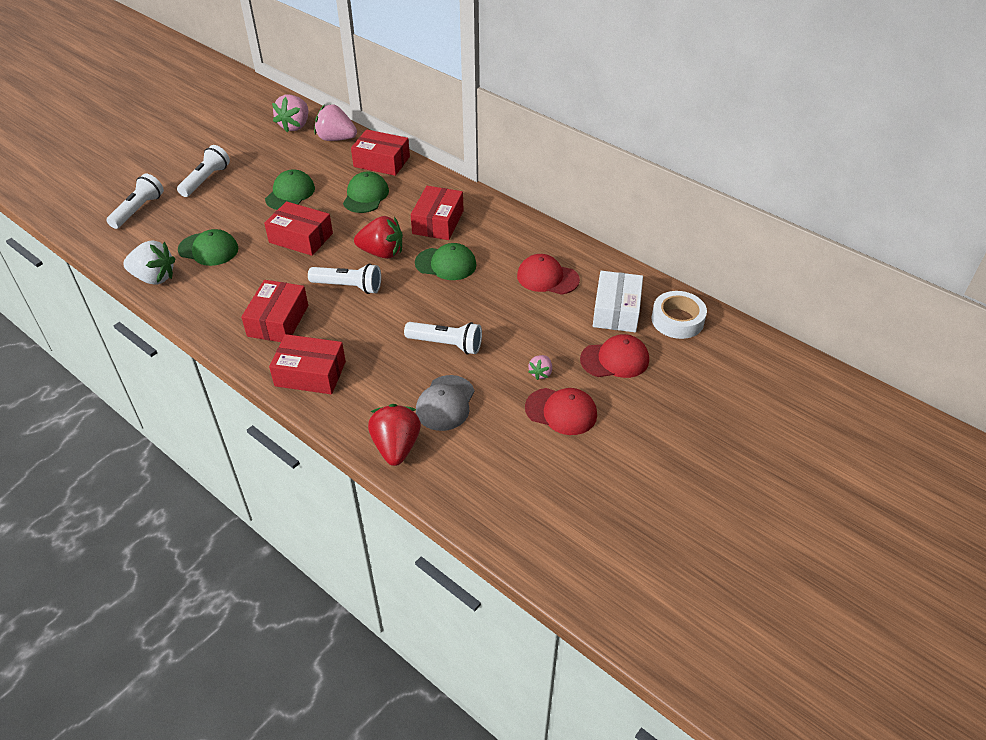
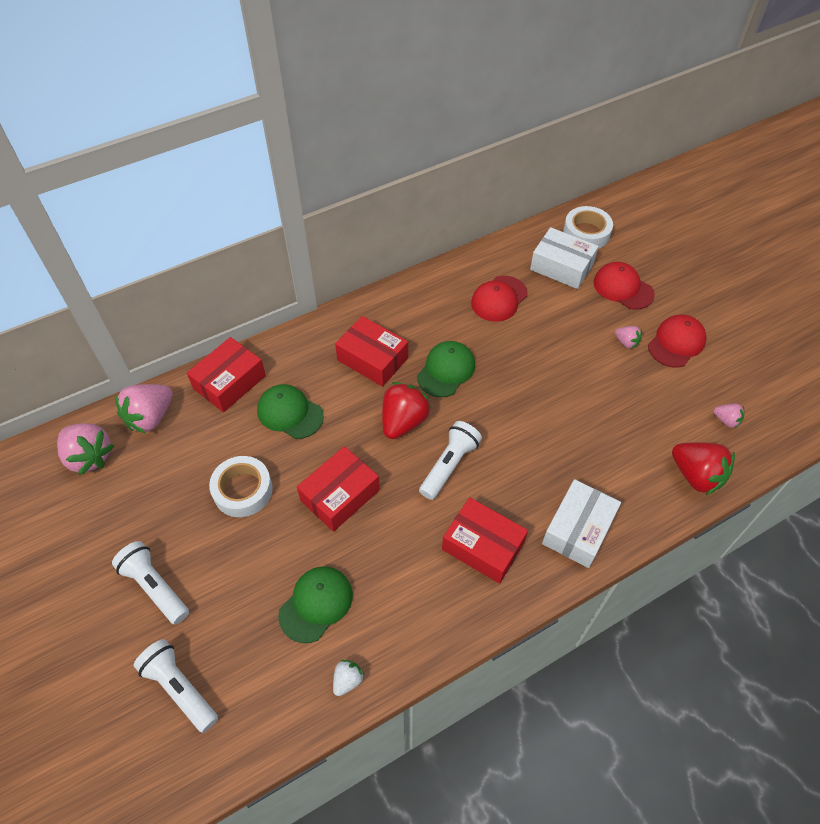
camera: 70 degrees left, 10 degrees up
(154, 278) = (347, 680): white strawberry -> white strawberry, size x0.51
(290, 193) = (243, 490): green cap -> white tape
(310, 373) = (578, 529): red box -> white box
(396, 447) = (696, 476): red strawberry -> red strawberry turned 150 degrees counterclockwise
(445, 403) = (648, 423): grey cap -> none
(446, 344) = (568, 402): white flashlight -> none
(475, 463) = (726, 420): none -> pink strawberry
(615, 359) = (623, 288): red cap -> red cap turned 60 degrees counterclockwise

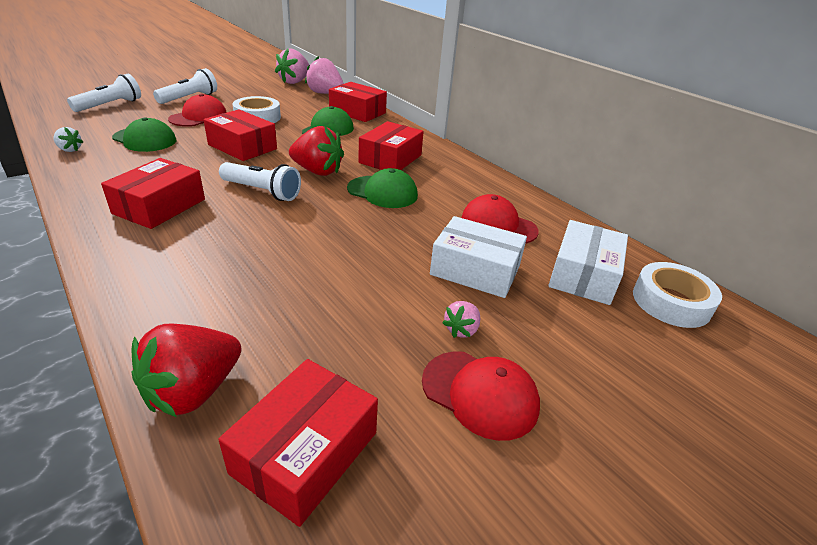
camera: 80 degrees right, 20 degrees down
(578, 529) = (150, 266): white box -> white box (475, 270)
(623, 288) = (576, 334): red cap -> red cap (199, 117)
(726, 420) = (305, 452): pink strawberry -> red box

